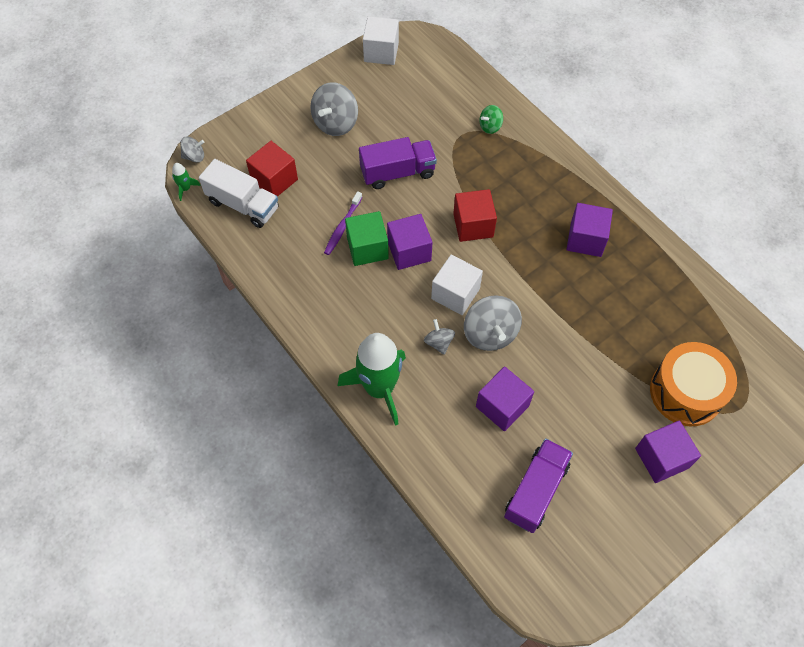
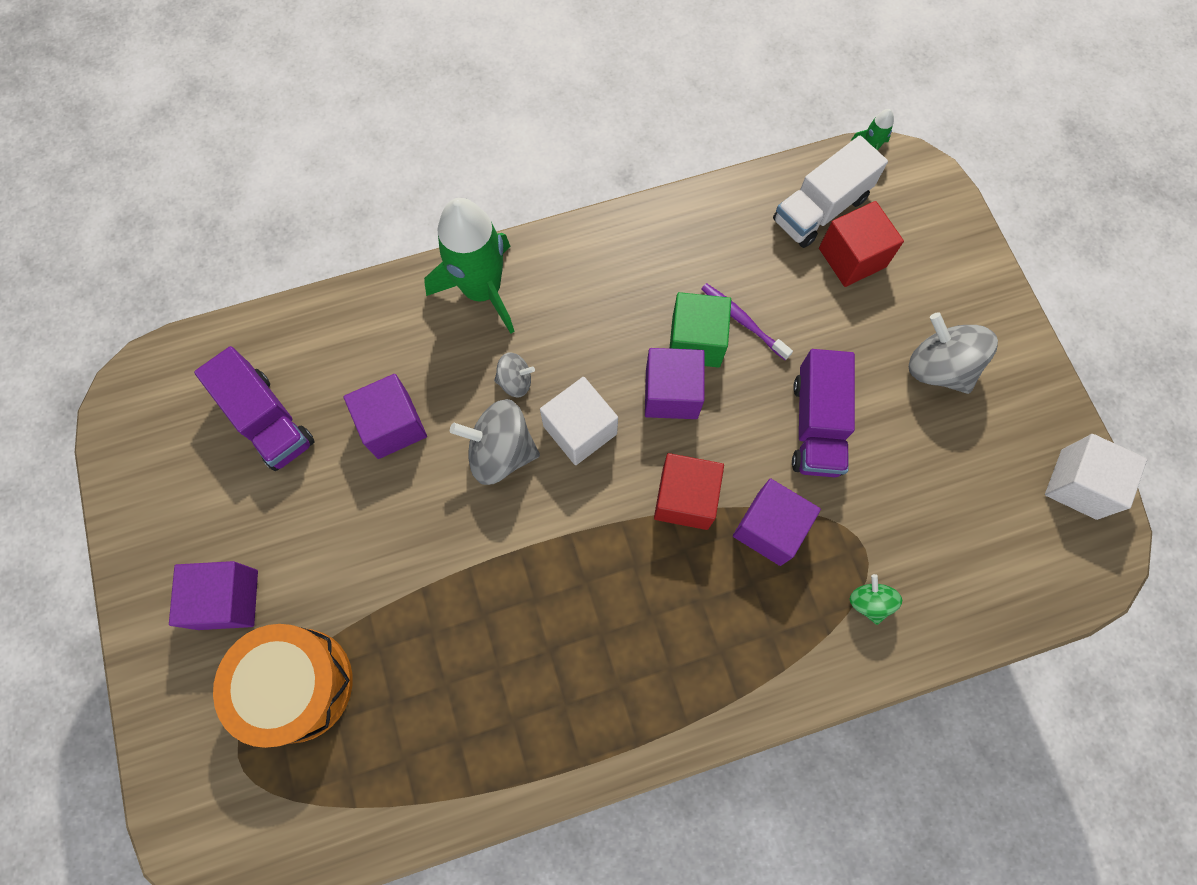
camera: 110 degrees right, 10 degrees up
(194, 156) = (923, 171): grey spinning top -> none
(585, 239) = (600, 660): purple cube -> purple cube (769, 528)

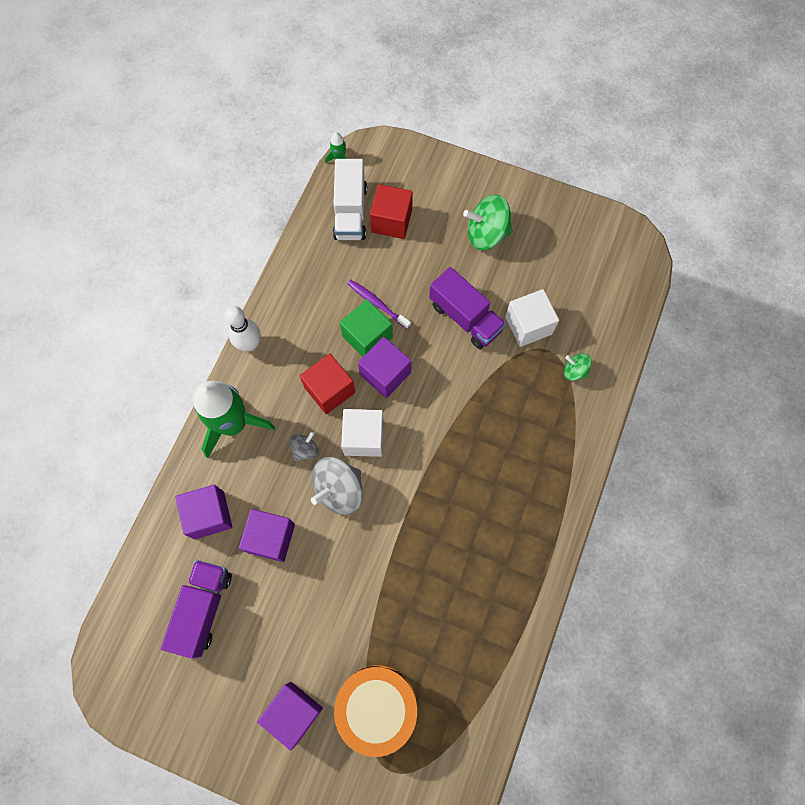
camera: 50 degrees left, 0 degrees up
(268, 420) = (203, 608): purple truck -> purple truck turned 75 degrees counterclockwise
(580, 235) = (249, 344): none -> white bowling pin
(685, 498) = (448, 415): red cube -> red cube (329, 390)
(743, 321) = (377, 304): purple toothbrush -> purple toothbrush turned 45 degrees clockwise
(769, 528) = (499, 386): purple cube -> purple cube (209, 515)
(938, 368) = (486, 234): grey spinning top -> green spinning top
(1078, 484) = (597, 226): white cube -> white cube (528, 325)

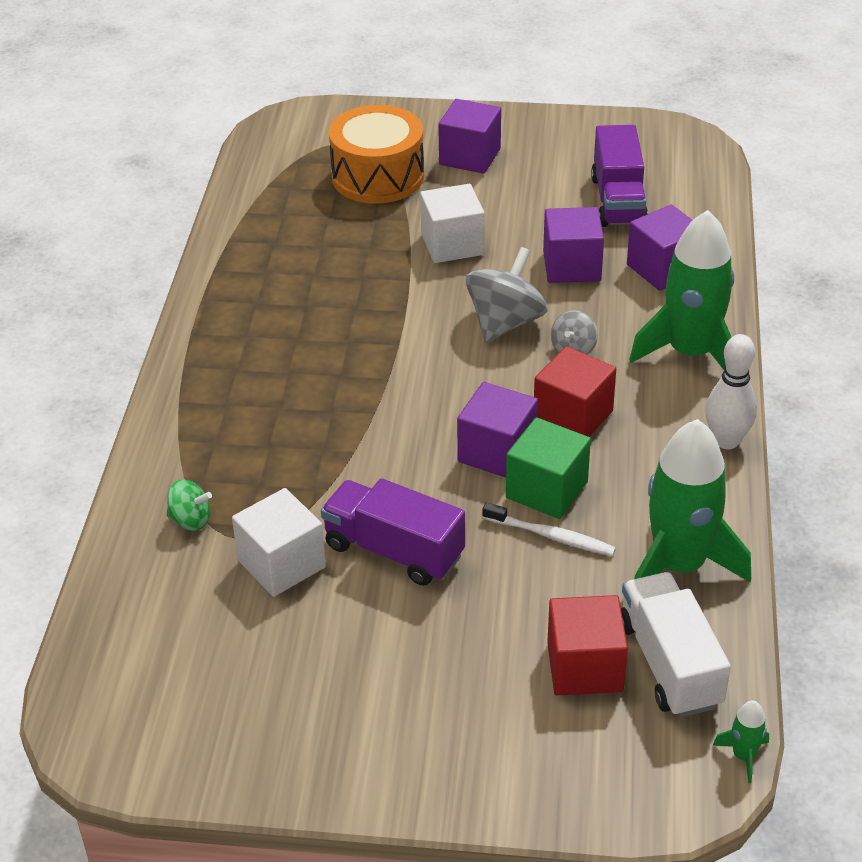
camera: 165 degrees right, 30 degrees down
(319, 266) = (679, 566): none -> green rocket
(364, 437) = (496, 378): white cube -> white cube (452, 244)
(377, 304) = (551, 536): purple toothbrush -> white toothbrush
(486, 234) = (395, 688): green spinning top -> none

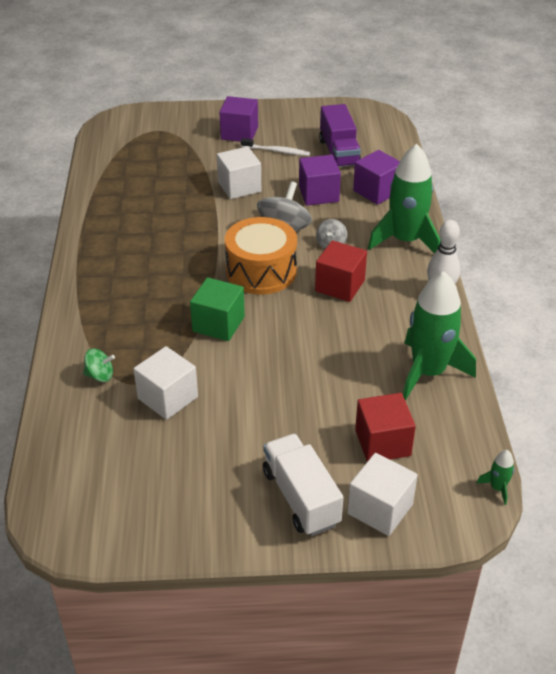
camera: 10 degrees left, 0 degrees up
(378, 176) = (182, 149): orange drum -> orange drum (261, 271)
(394, 551) = (241, 382): purple truck -> none
(497, 452) = (296, 312): purple cube -> none
(546, 490) = (333, 333): green cube -> green cube (218, 324)
(551, 536) = (342, 362): white toothbrush -> white toothbrush (276, 151)
(559, 766) = (380, 509): none -> white cube
(669, 664) = (436, 434): white truck -> white truck (300, 497)

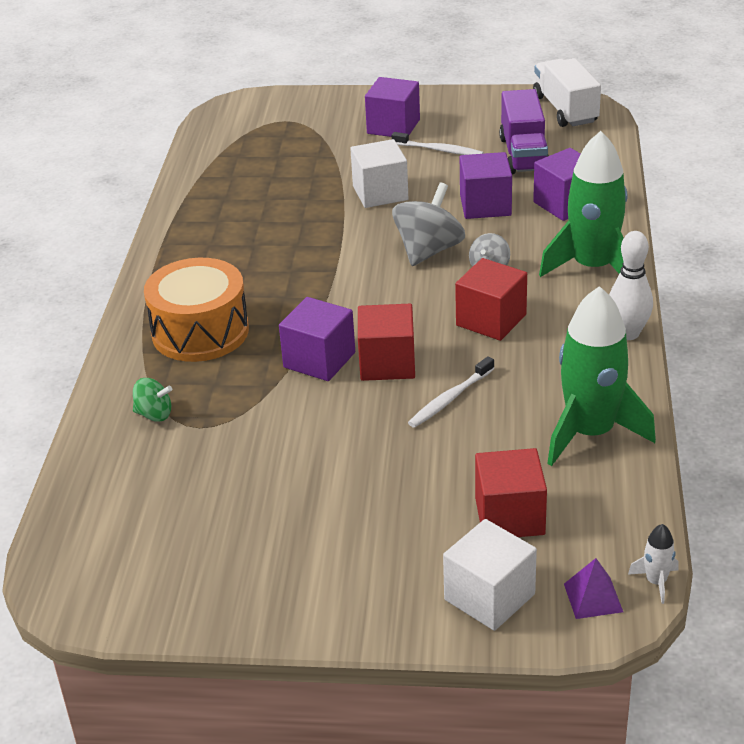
camera: 10 degrees right, 5 degrees down
(168, 398) = (236, 445): white cube -> none
(218, 324) = (319, 360): green cube -> purple cube
(261, 271) = (388, 298): orange drum -> orange drum (200, 332)
(270, 324) = (387, 363): none -> red cube
(300, 497) = (386, 576): white truck -> white truck (565, 110)
(321, 350) = (450, 398): none -> white toothbrush
(455, 503) = (593, 597): none -> purple pyramid
(497, 488) = (656, 582): green rocket -> white rocket

